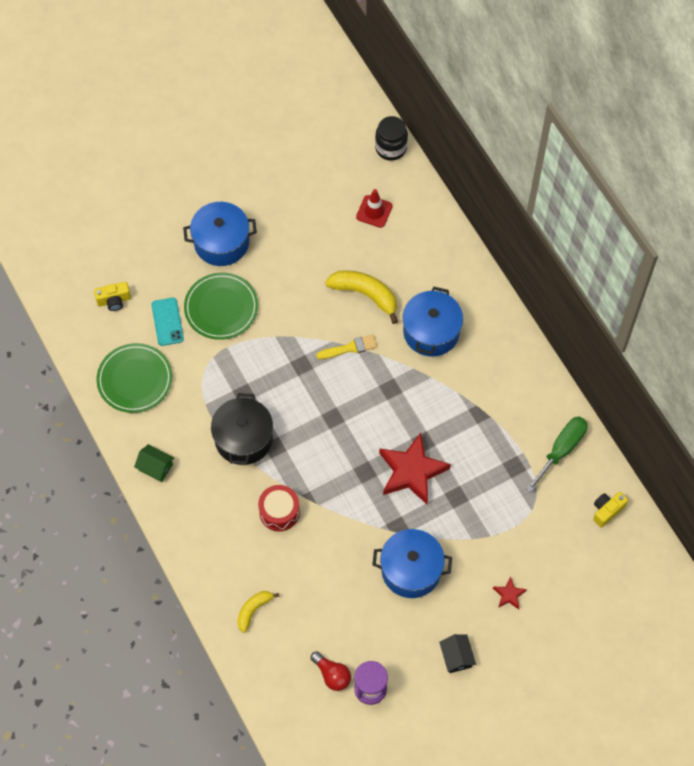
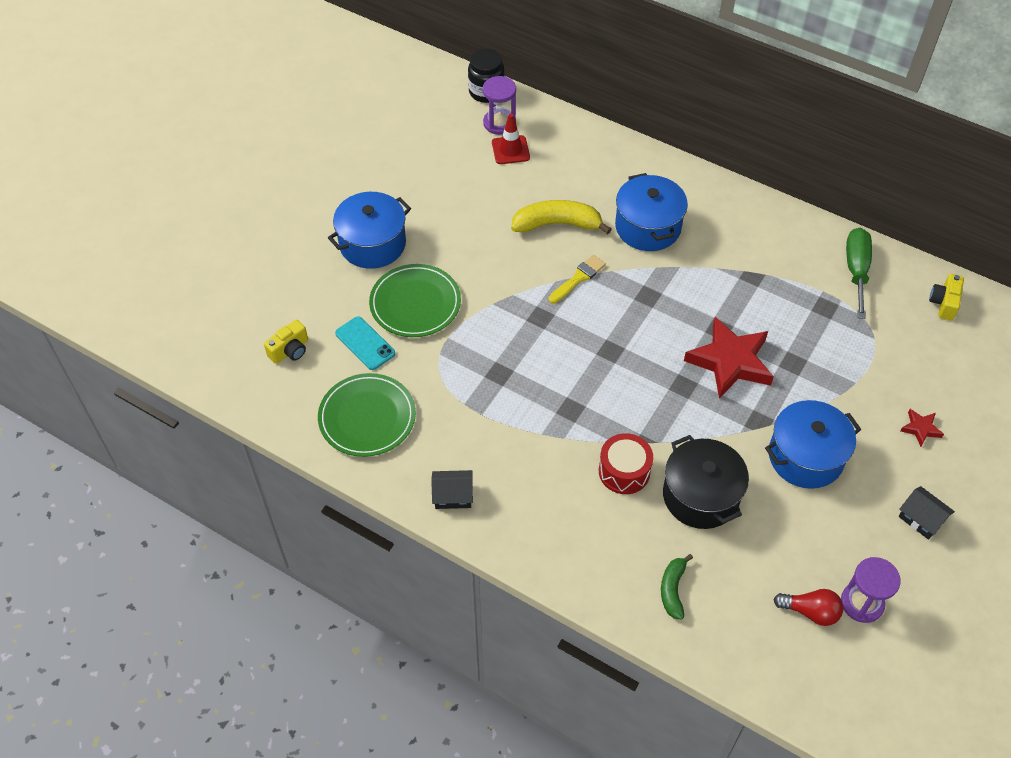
camera: 30 degrees left, 10 degrees down
(155, 467) = (453, 495): green house -> black house
(243, 438) = (531, 417): black pot -> black pot (700, 496)
(253, 610) = (673, 590): yellow banana -> green banana
(382, 182) = (499, 123): none -> purple hourglass

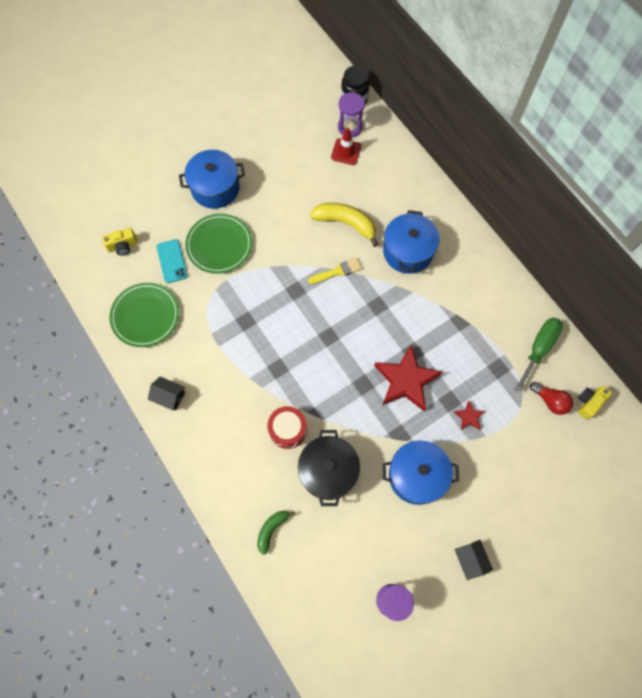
camera: 25 degrees right, 15 degrees up
(810, 611) = (353, 589): red light bulb -> red light bulb (550, 401)
(920, 429) = (511, 492): red star -> red star (469, 417)

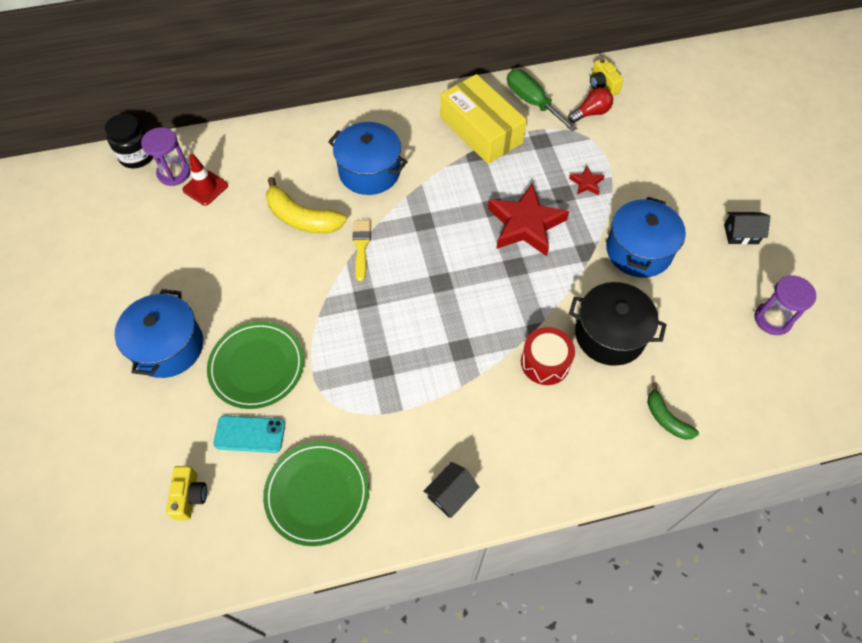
camera: 70 degrees left, 10 degrees down
(346, 223) = (302, 218): yellow banana -> yellow banana turned 105 degrees counterclockwise
(487, 318) = (481, 130): none -> yellow box

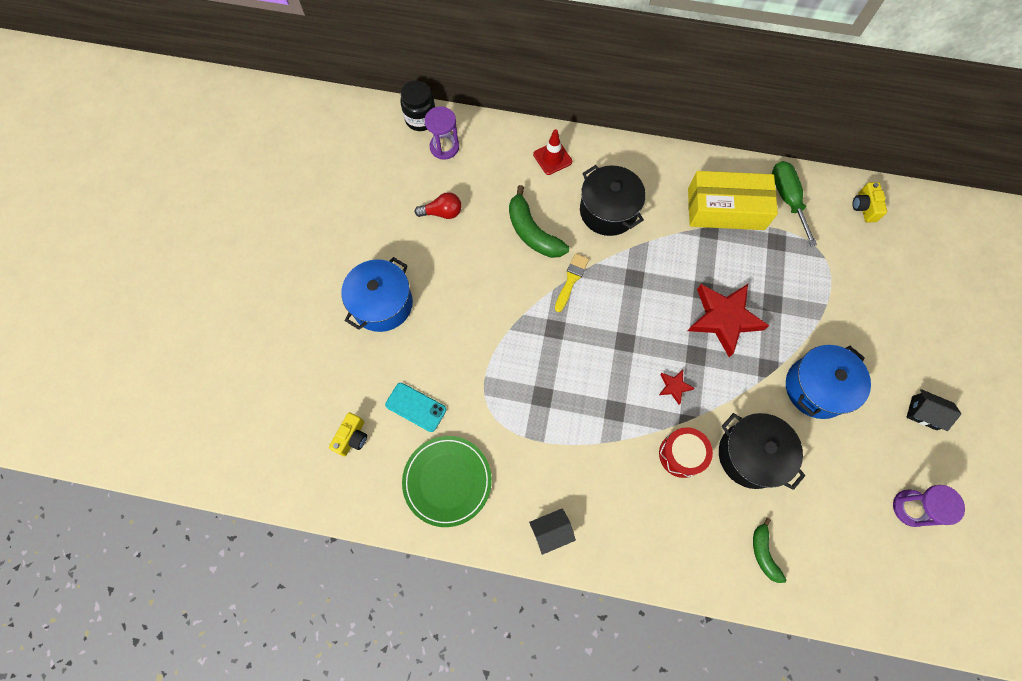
camera: 25 degrees right, 10 degrees up
(205, 187) = (464, 171): red traffic cone -> red traffic cone (552, 158)
(257, 366) = (443, 351): green plate -> none
(302, 218) = (532, 232): yellow banana -> green banana
(369, 171) = (608, 211): blue pot -> black pot
(481, 130) = (725, 209): yellow box -> yellow box turned 75 degrees counterclockwise
(586, 183) = (799, 301): red star -> red star (674, 387)
(591, 113) = (838, 232): red light bulb -> red light bulb (442, 213)

